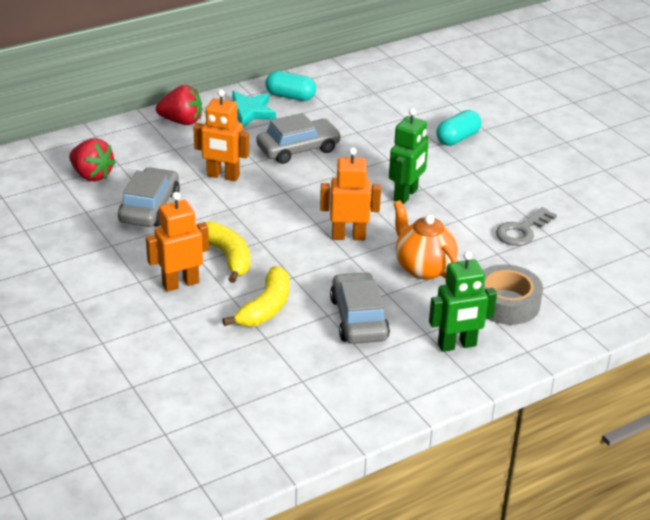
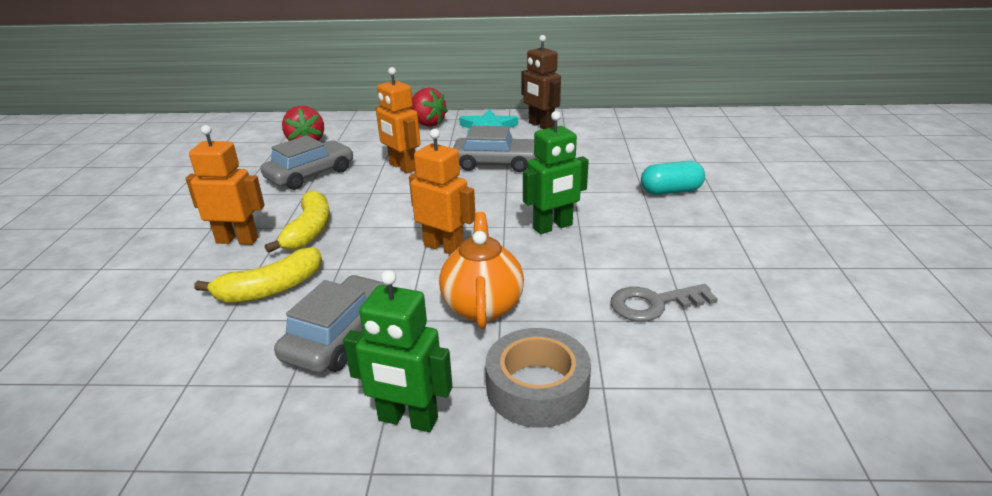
camera: 35 degrees right, 5 degrees down
(290, 96) = (541, 125): turquoise capsule -> brown robot

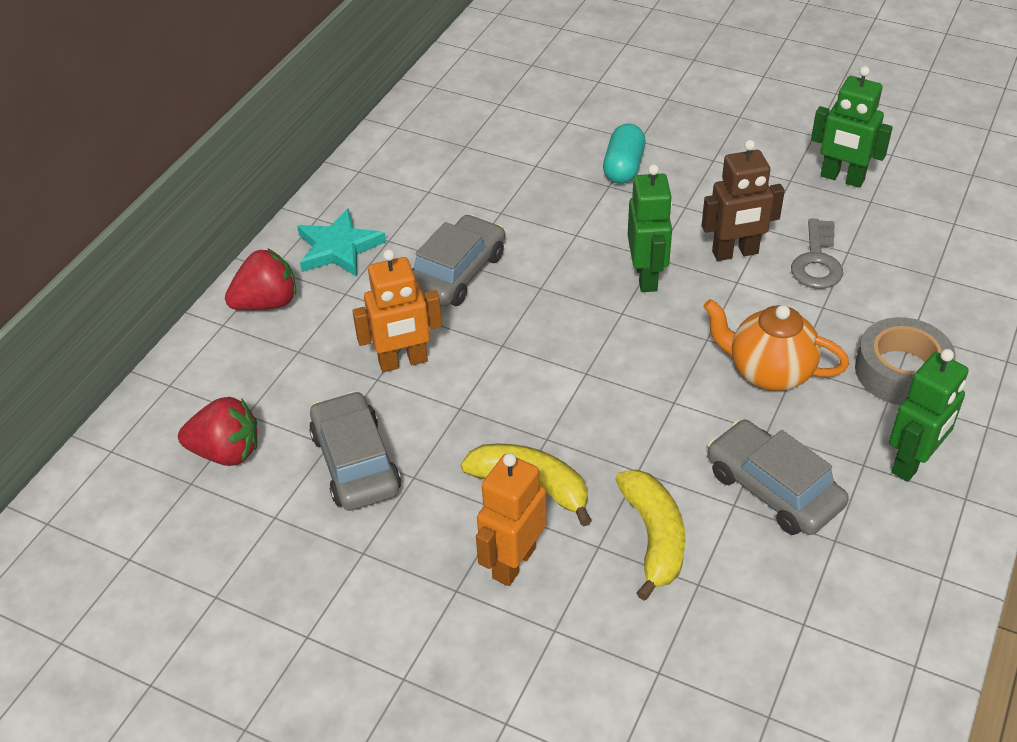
camera: 65 degrees left, 15 degrees up
(444, 247) = (642, 372): orange robot -> none
(541, 125) = (370, 198): brown robot -> brown robot (735, 253)
(795, 295) = (842, 178): none -> green robot

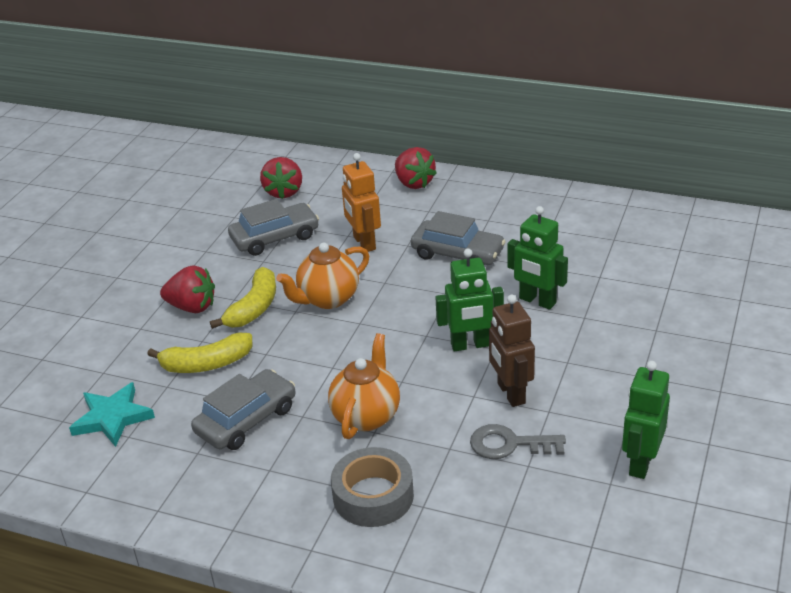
camera: 85 degrees right, 10 degrees down
(338, 248) = (474, 201): turquoise star -> turquoise star (112, 418)
(513, 562) = (192, 307): orange robot -> red strawberry
(527, 403) = (328, 299): none -> orange teapot
(623, 167) = (612, 323): turquoise capsule -> none
(912, 462) = (270, 498): green robot -> green robot (537, 301)

